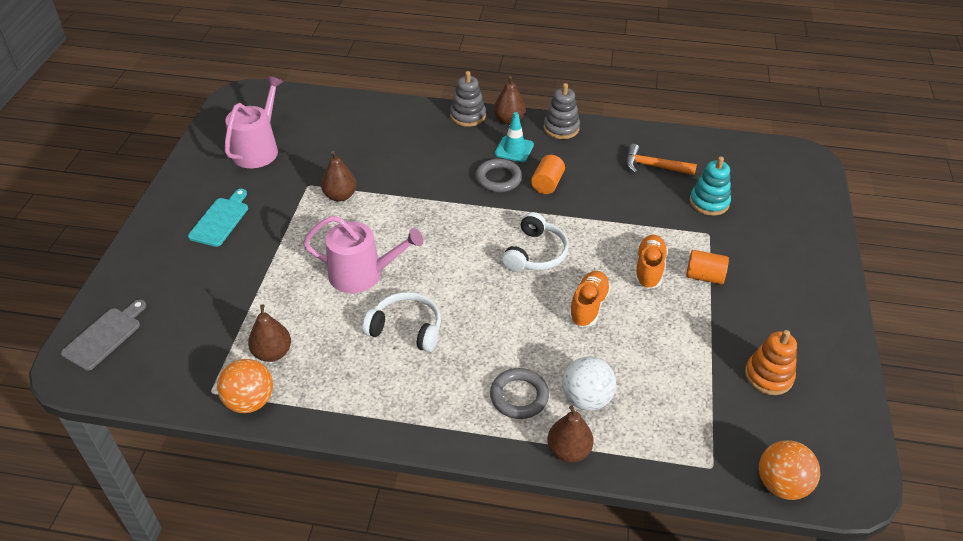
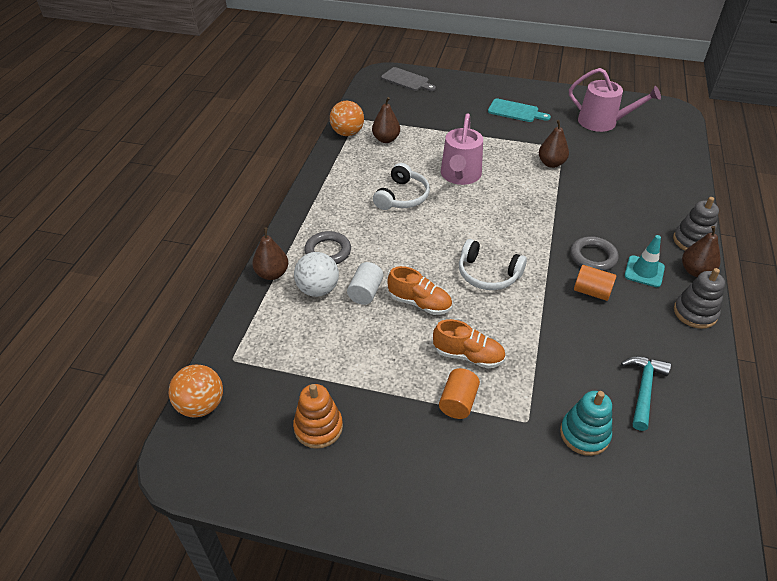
camera: 95 degrees right, 0 degrees up
(582, 353) = (365, 292): none -> white cylinder
(653, 166) = (643, 389): orange hammer -> turquoise hammer

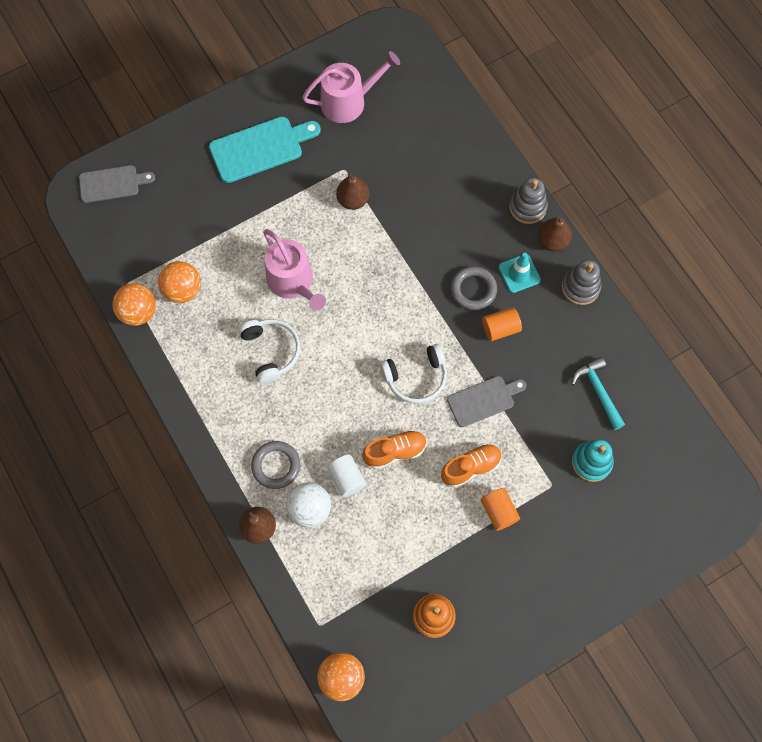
camera: 45 degrees left, 25 degrees up
(386, 139) = (183, 290): brown pear -> orange ball
(515, 111) = (260, 148): turquoise cutting board -> turquoise cutting board, size x1.51
(528, 323) = (483, 400): none -> grey cutting board

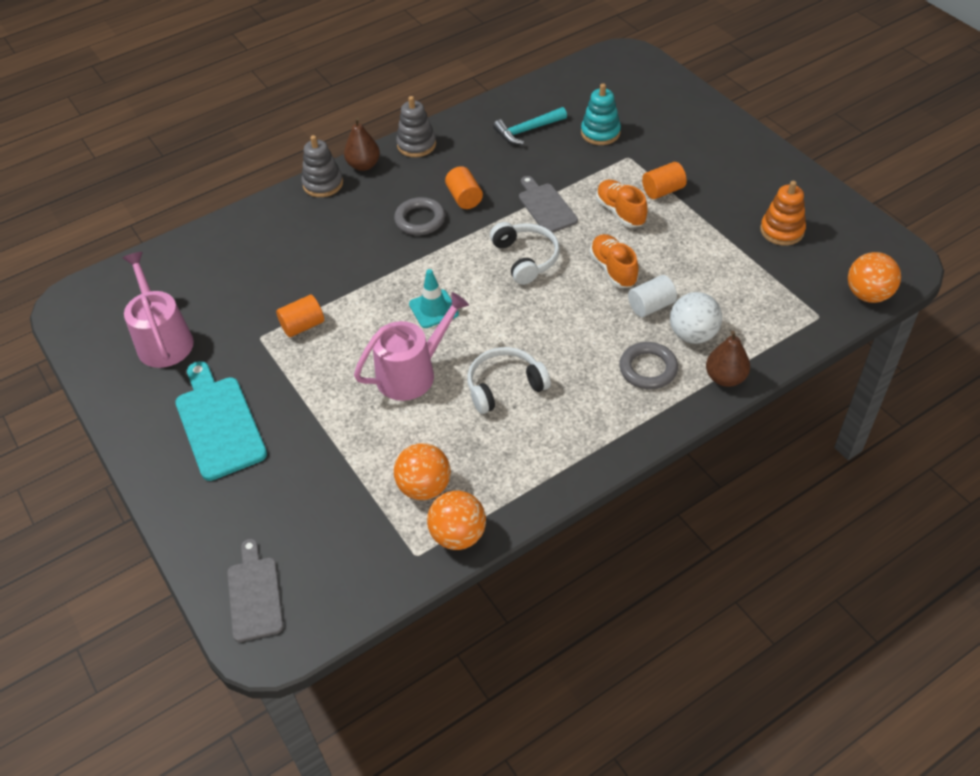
camera: 90 degrees left, 20 degrees down
(353, 200) = (303, 326): brown pear -> orange cylinder
(519, 273) = (401, 187): turquoise traffic cone -> turquoise traffic cone (433, 309)

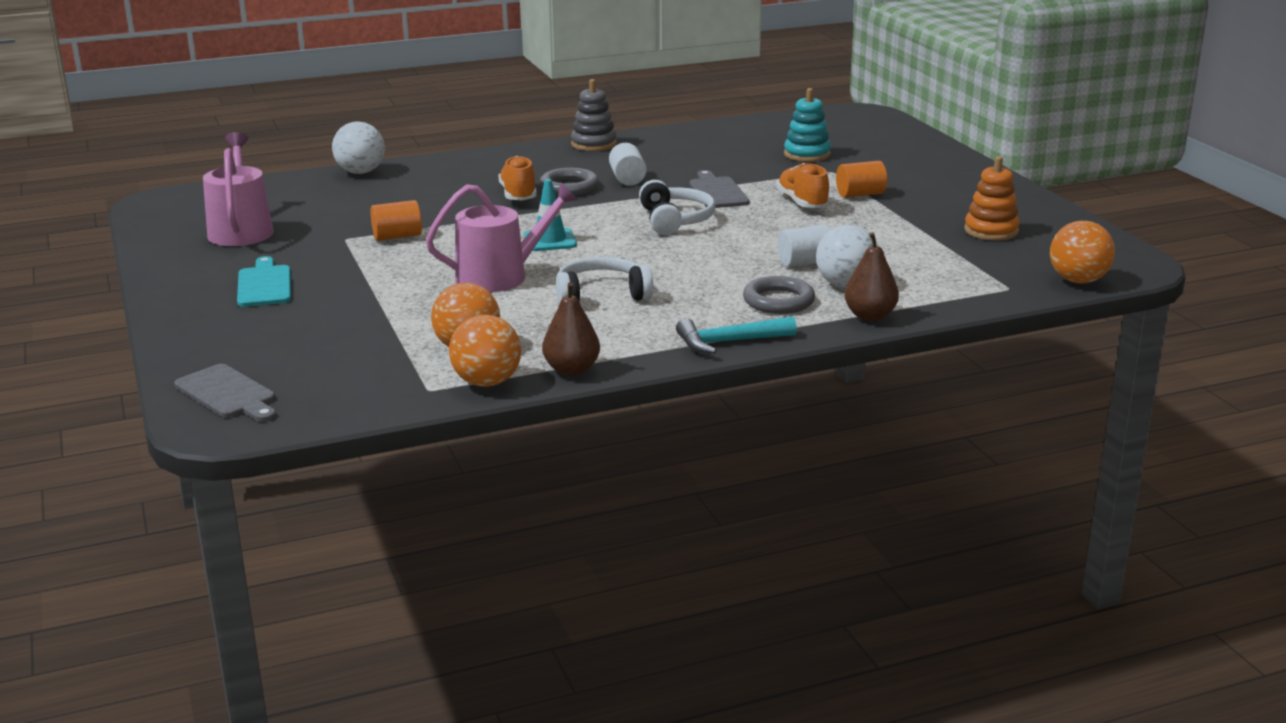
camera: 10 degrees right, 25 degrees down
(218, 423) = (264, 285): turquoise cutting board -> turquoise cutting board, size x0.66
(231, 225) = (360, 172): none -> white ball
(254, 595) = (228, 394): grey cutting board -> grey cutting board turned 135 degrees clockwise
(323, 184) = (476, 157): grey stacking toy -> none
(363, 165) = (527, 151): brown pear -> brown pear (571, 370)
(464, 198) = (627, 179): orange cylinder -> white cylinder
(527, 130) = (723, 146): turquoise hammer -> turquoise hammer (729, 342)
(613, 269) = (773, 236): orange shoe -> orange shoe (518, 195)

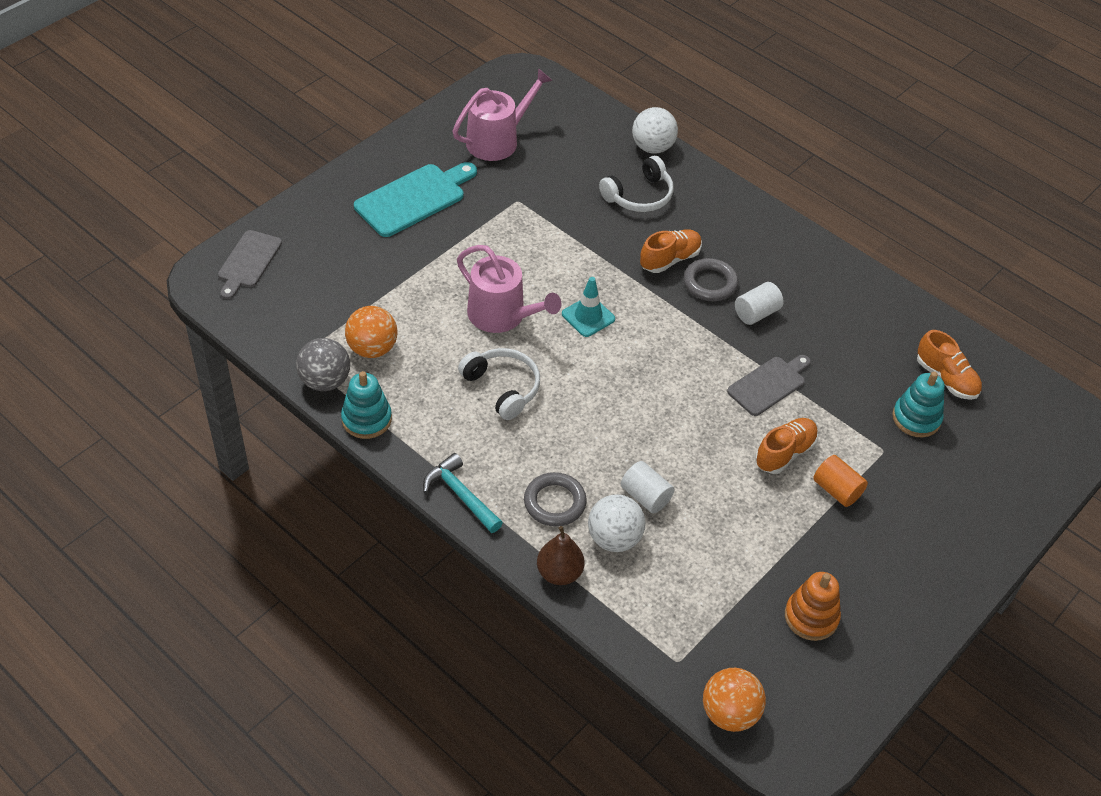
camera: 60 degrees right, 25 degrees up
(264, 285) = (413, 198): turquoise cutting board -> turquoise cutting board, size x1.51
(397, 236) = (539, 226): orange cylinder -> none
(487, 382) = (325, 381): orange ball -> grey ball
(571, 370) = (366, 419): brown pear -> turquoise stacking toy
(593, 144) = (825, 259): grey stacking toy -> none
(675, 220) = (683, 379): white headphones -> white headphones (639, 196)
(774, 137) = (946, 378): none -> orange shoe

